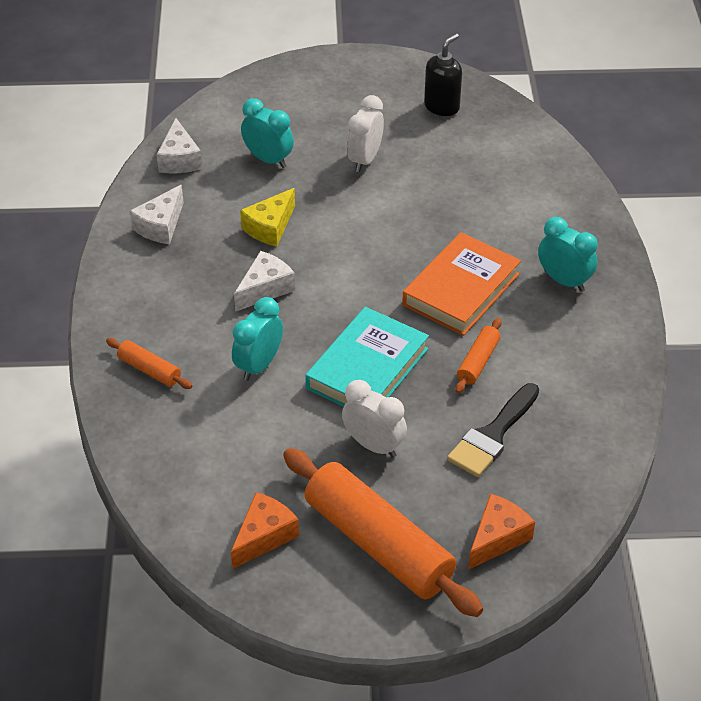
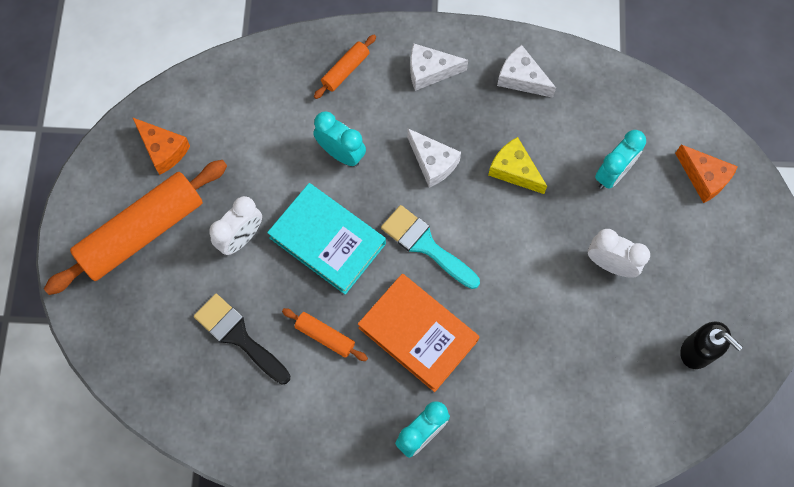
camera: 95 degrees right, 25 degrees up
(179, 159) = (615, 95): white cheese -> white cheese (430, 71)
(362, 289) = (425, 245): none -> turquoise brush
(497, 538) = (132, 324): orange cheese -> orange cheese (704, 178)

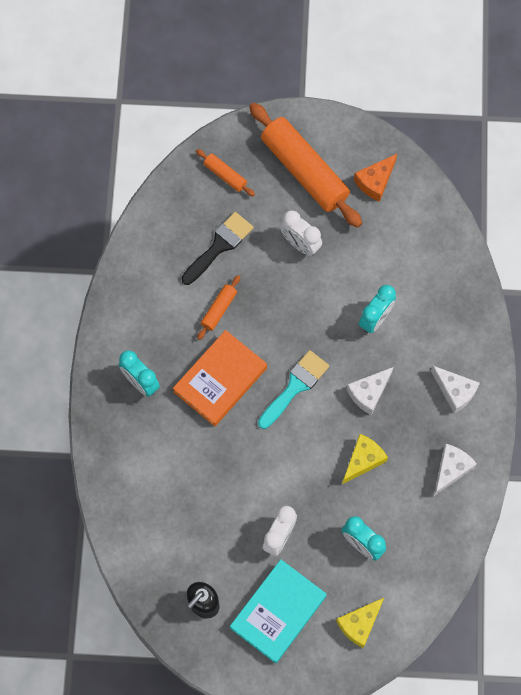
camera: 90 degrees right, 0 degrees up
(327, 240) = (298, 310): turquoise book -> turquoise book (278, 612)
(345, 70) = (453, 321): orange rolling pin -> orange rolling pin (225, 175)
(430, 71) = (455, 391): white cheese -> white cheese turned 135 degrees clockwise
(704, 178) = (359, 624): orange cheese -> yellow cheese

